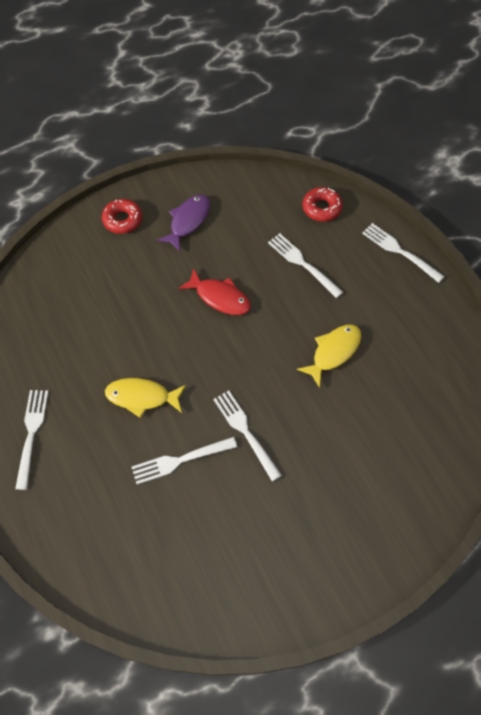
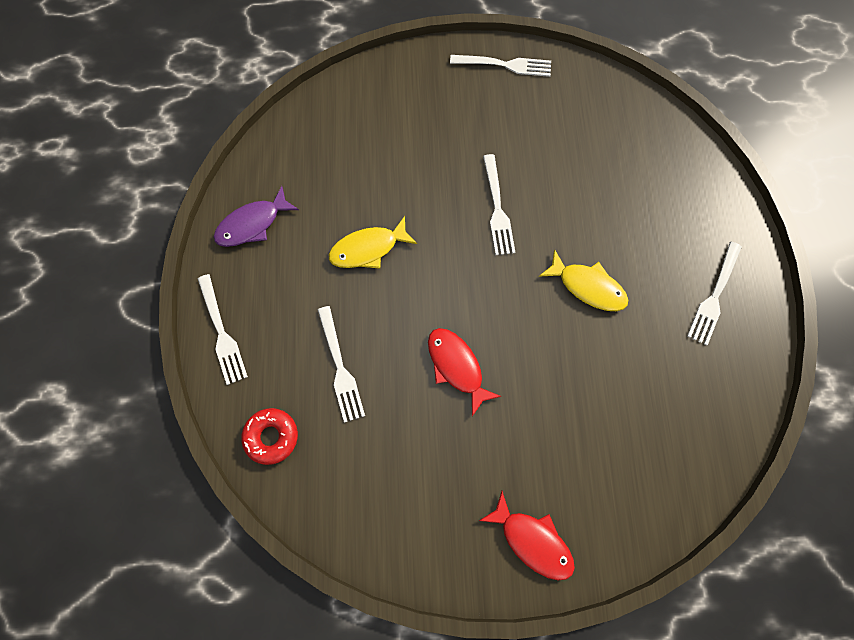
camera: 155 degrees left, 10 degrees up
(122, 220) = (532, 540): red donut -> red fish
(180, 460) = (572, 209): white fork -> white fork (505, 65)
(188, 221) = (447, 496): purple fish -> purple fish (252, 224)

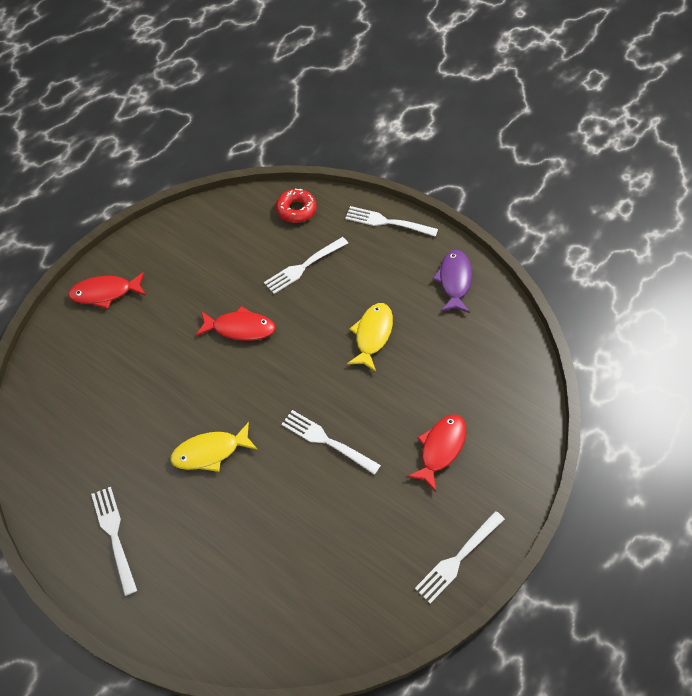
camera: 130 degrees right, 15 degrees down
(340, 368) = (303, 267): white fork -> white fork turned 60 degrees counterclockwise
(431, 128) = (440, 448): none -> red fish

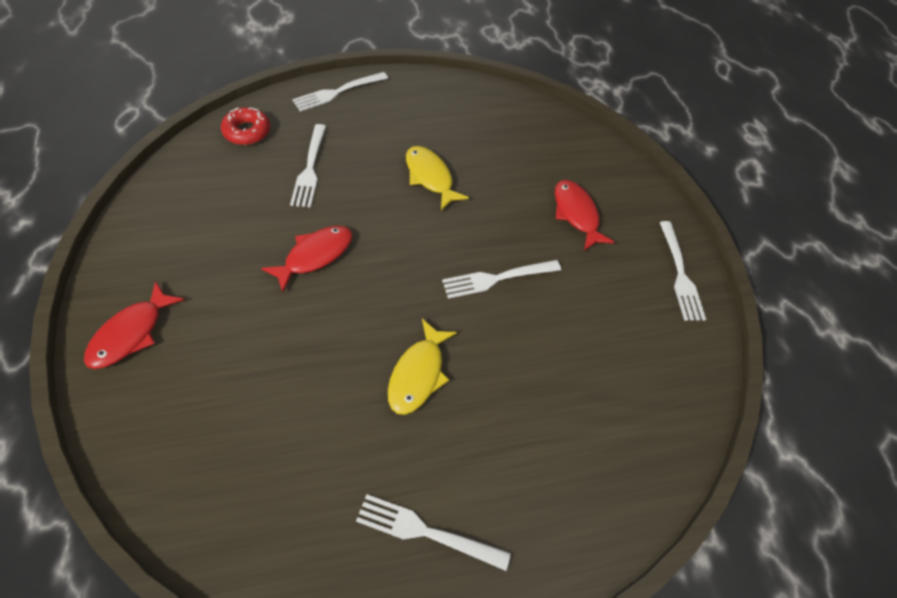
camera: 55 degrees left, 0 degrees up
(454, 281) = (439, 99): purple fish -> none

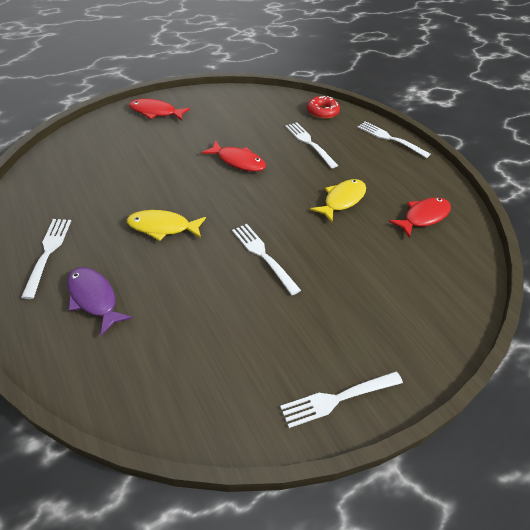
camera: 75 degrees right, 10 degrees down
(310, 169) = (309, 143): white fork -> white fork turned 75 degrees clockwise
(523, 475) = (94, 298): none -> purple fish
(576, 214) = (363, 299): red fish -> red fish (423, 217)

